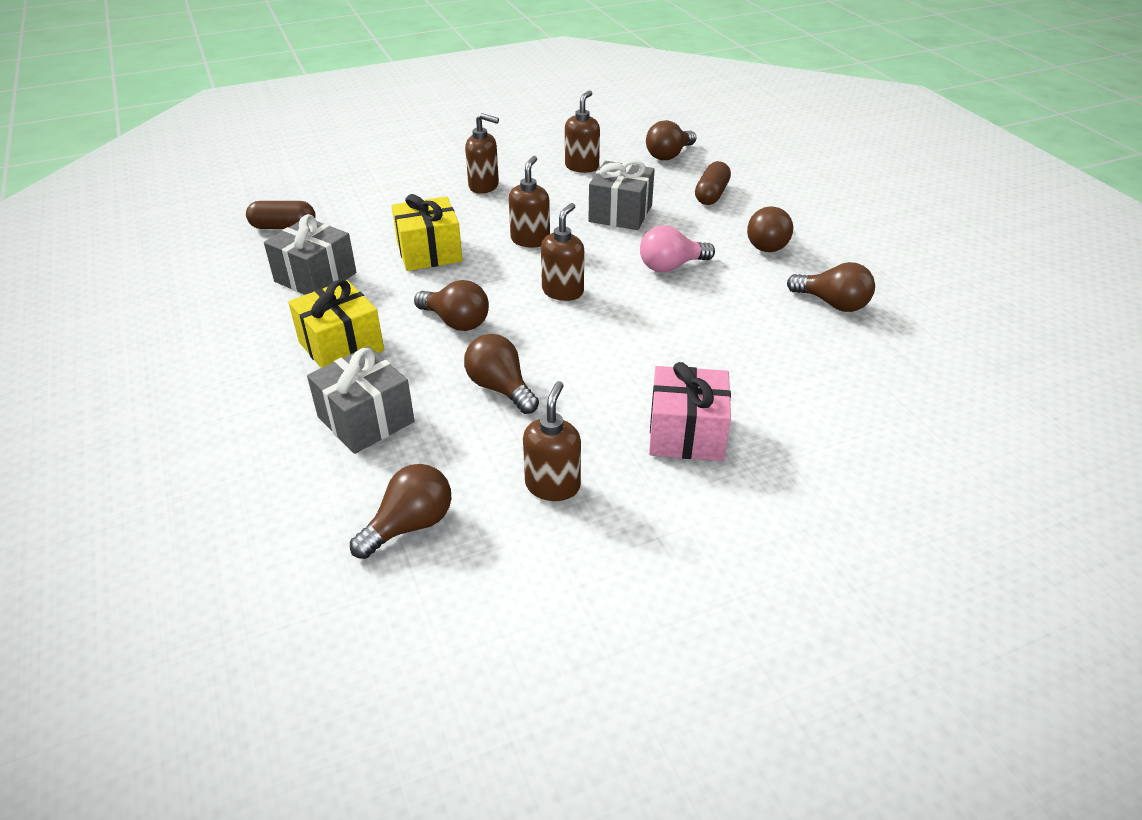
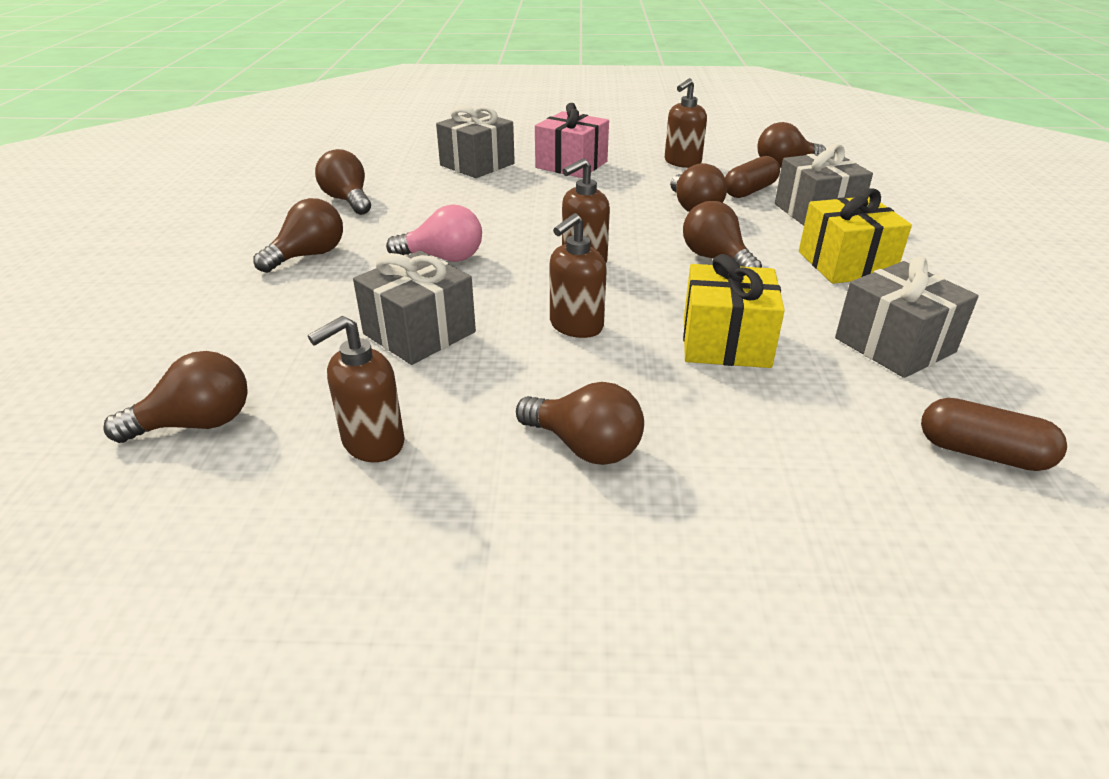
camera: 155 degrees left, 5 degrees down
(484, 186) = (584, 447): brown soap dispenser -> brown light bulb
(711, 194) = (262, 329): brown capsule -> brown capsule (750, 191)
(791, 399) = (477, 164): none -> grey gift

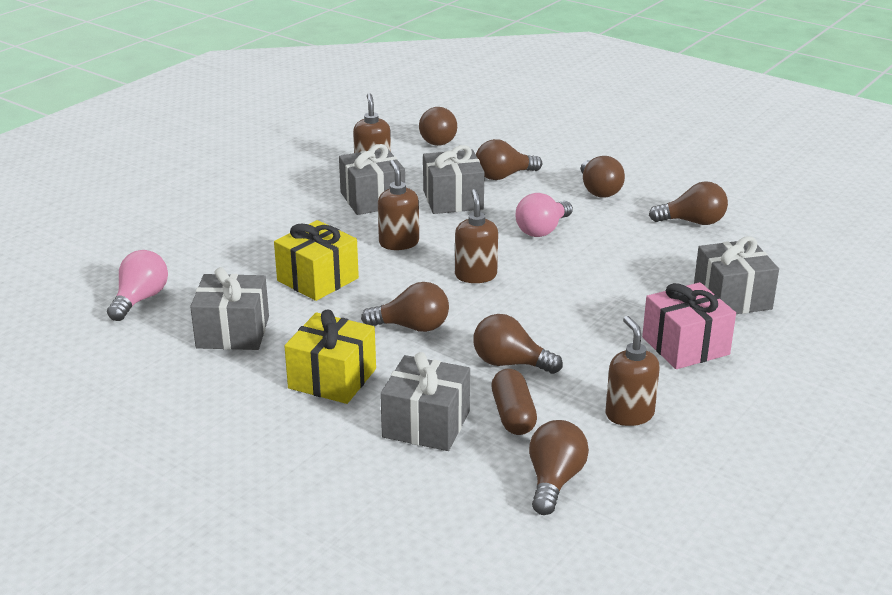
camera: 125 degrees right, 5 degrees down
(481, 395) = (372, 199): none -> grey gift
(584, 447) = (300, 209): brown light bulb -> brown light bulb (503, 176)
(982, 453) = (140, 299): brown capsule -> pink light bulb

